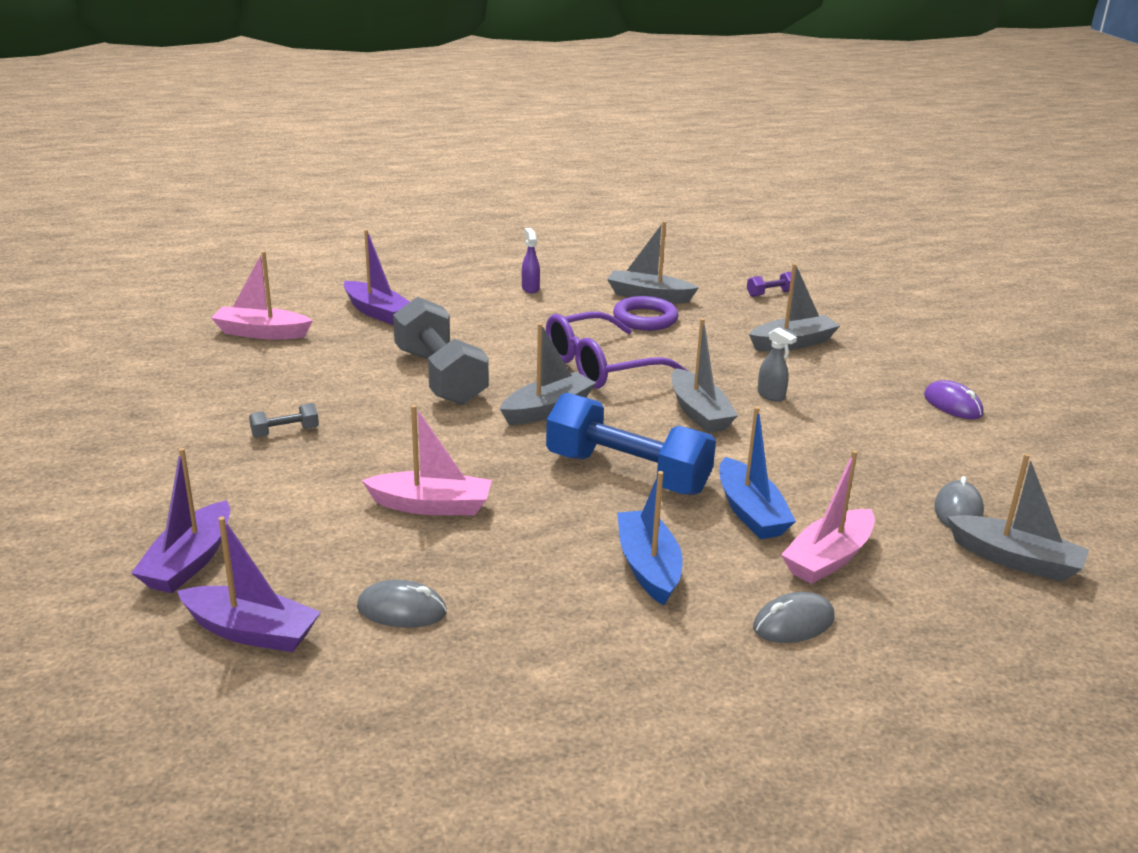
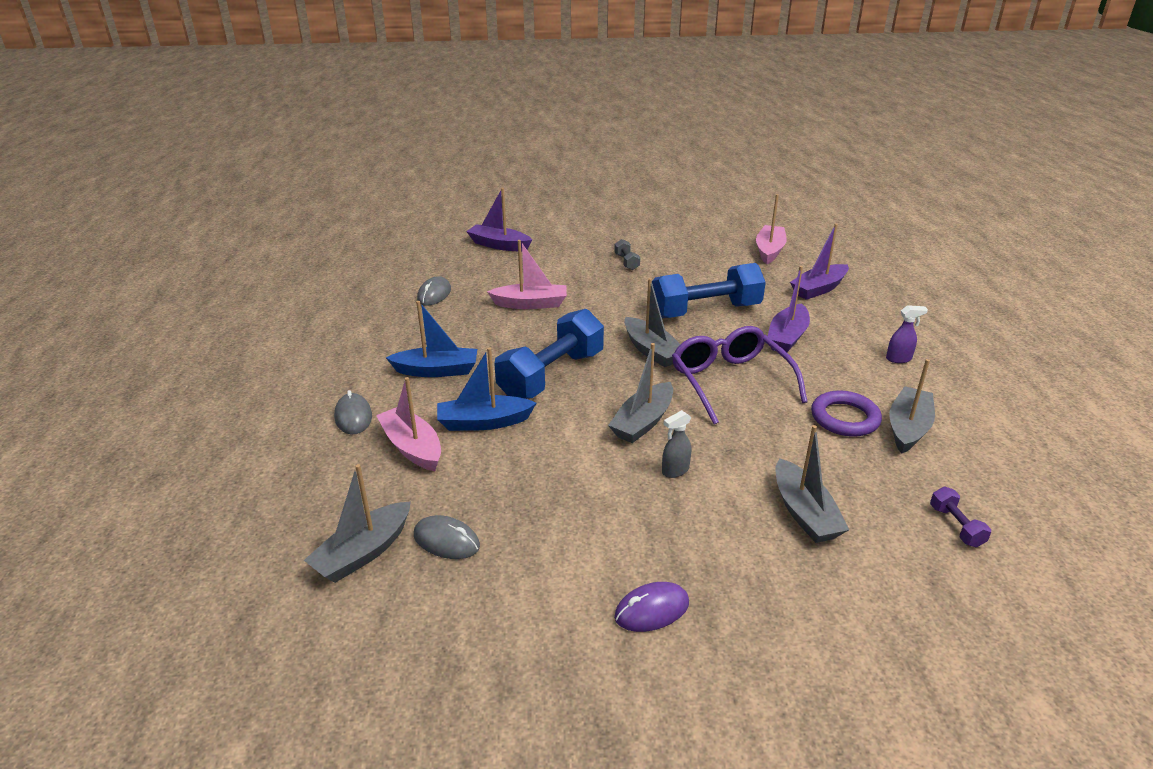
camera: 100 degrees right, 5 degrees up
(251, 631) = (436, 260): purple boat -> purple boat (787, 337)
(431, 506) = (530, 304): pink boat -> pink boat turned 105 degrees counterclockwise
(440, 377) = (705, 311): grey dumbbell -> blue dumbbell
(699, 412) = (643, 422): grey boat -> grey boat turned 45 degrees counterclockwise

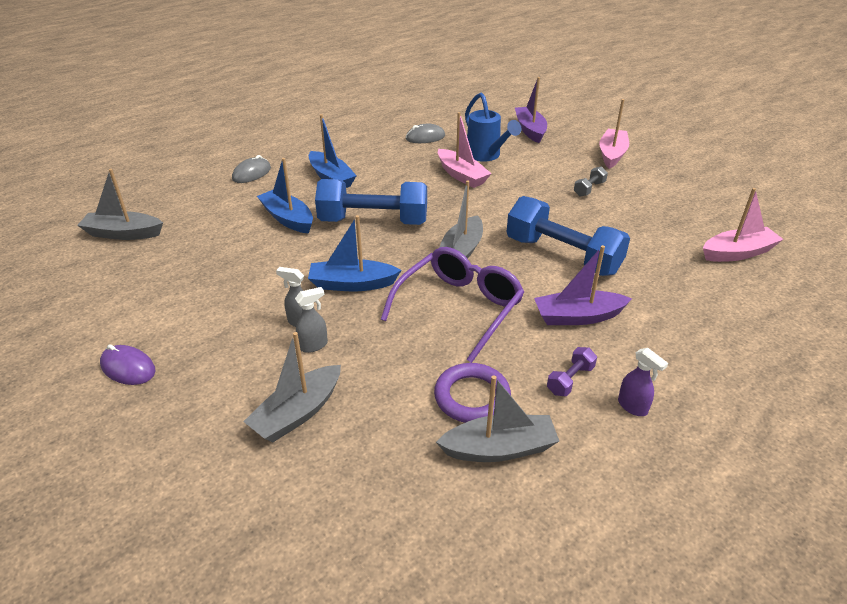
camera: 55 degrees right, 5 degrees up
(412, 447) = (237, 206): pink boat -> pink boat (612, 154)
(446, 541) = (151, 257): grey mouse -> none
(514, 280) = (486, 156): none -> blue watering can
(643, 422) = (352, 284): grey boat -> blue boat
(717, 474) = (313, 345): none -> grey spray bottle
(819, 289) = (705, 308): purple boat -> none
(956, 526) = (353, 529): purple dumbbell -> purple dumbbell (570, 380)

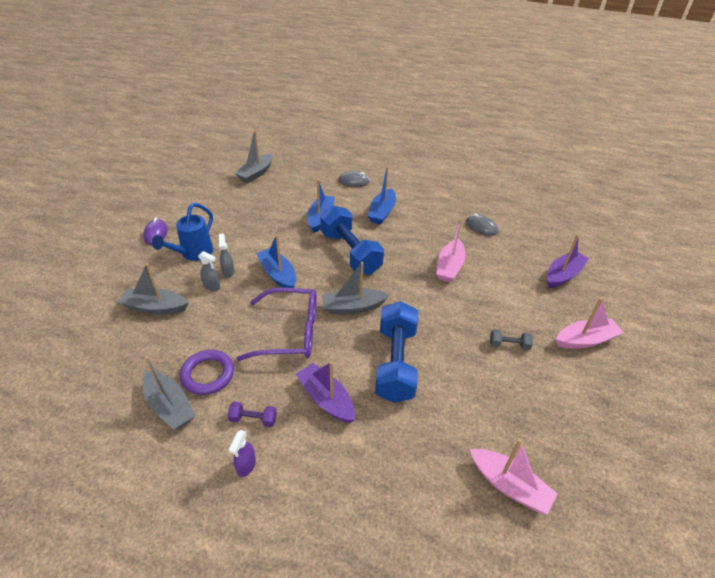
camera: 55 degrees right, 5 degrees up
(123, 233) = (256, 173): grey boat -> grey boat turned 120 degrees counterclockwise
(486, 156) = (492, 268): blue watering can -> blue watering can (193, 254)

